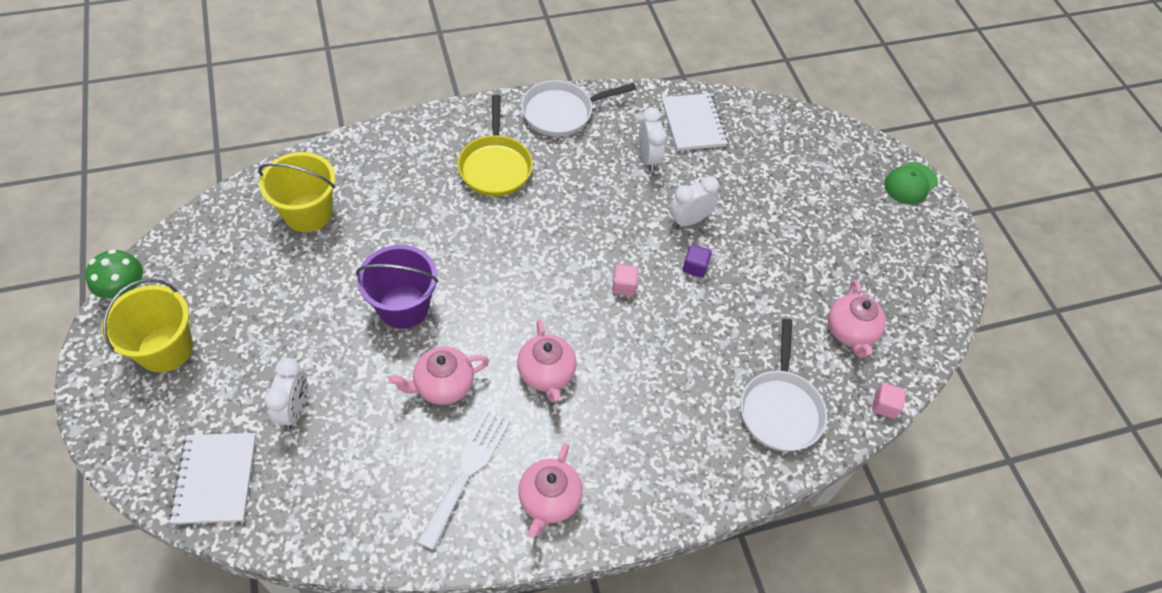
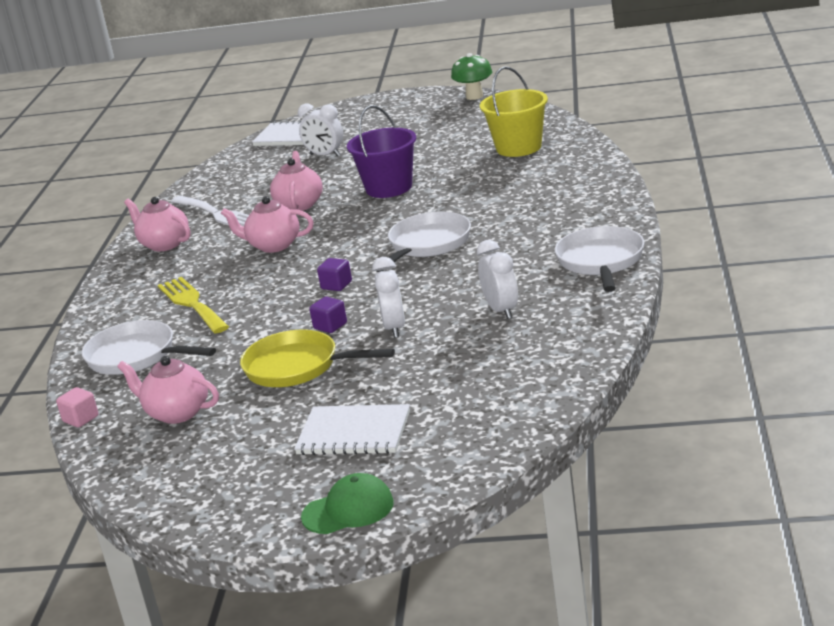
camera: 120 degrees right, 30 degrees down
(165, 349) = (412, 113): yellow bucket -> none
(495, 166) = (534, 225): yellow pan -> yellow pan (297, 367)
(537, 236) = (427, 244): none -> white pan
(624, 286) = (336, 285): pink cube -> purple cube
(648, 158) = (501, 310): white clock -> white clock turned 120 degrees counterclockwise
(677, 403) = (192, 304): none -> yellow fork
(693, 123) = (546, 345): white notebook -> white notebook (354, 433)
(910, 183) = (348, 510): green cap -> green cap turned 90 degrees clockwise

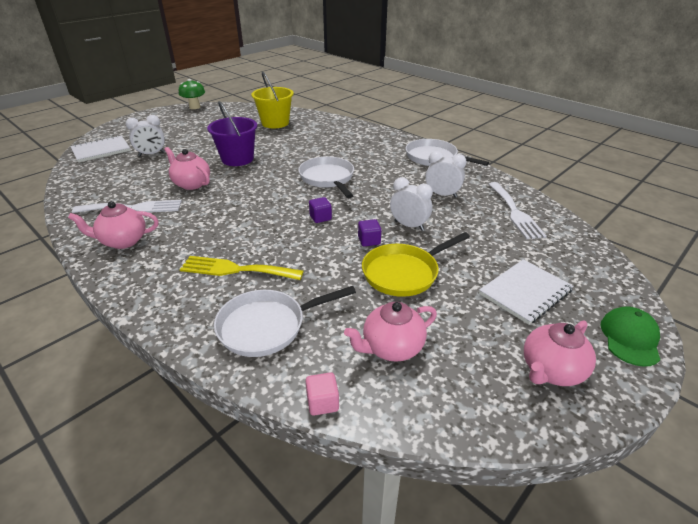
camera: 55 degrees left, 10 degrees up
(273, 245) = (223, 212): pink teapot -> pink teapot (551, 371)
(531, 363) = (515, 212): none -> white fork

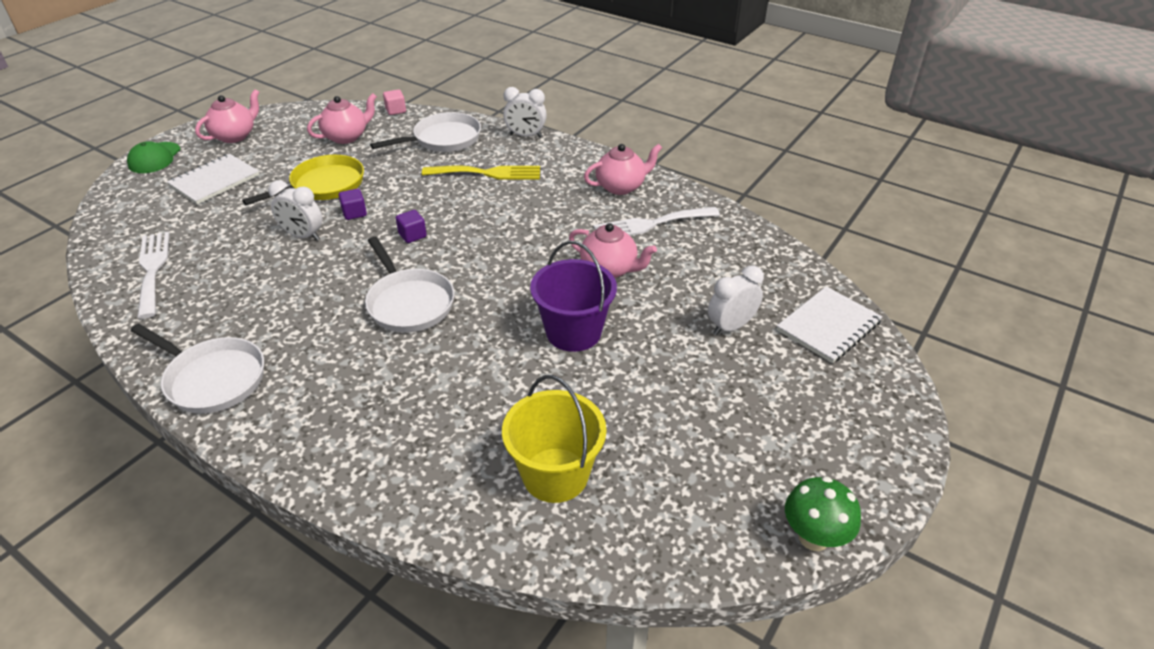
camera: 170 degrees right, 5 degrees up
(442, 195) = (238, 289): white clock -> white clock (526, 136)

